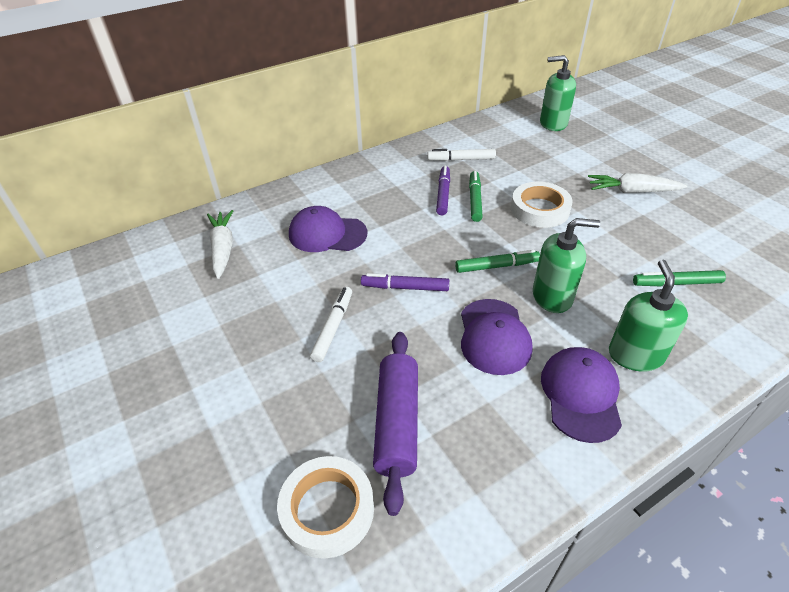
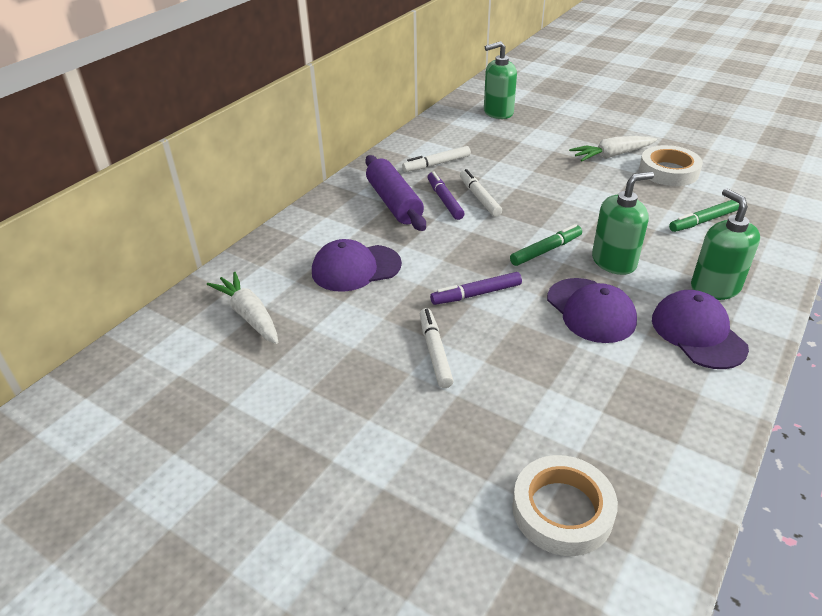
camera: 25 degrees left, 5 degrees down
(397, 423) = (565, 413): purple rolling pin -> purple rolling pin (394, 203)
(475, 200) = (479, 198): green marker -> white marker
(540, 209) = (545, 191): white tape -> white tape (668, 171)

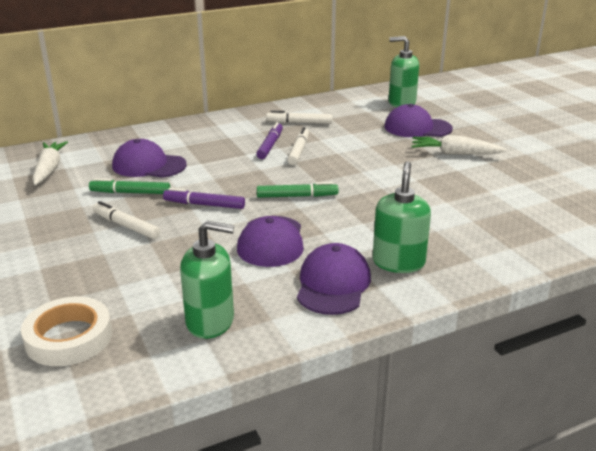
camera: 30 degrees right, 10 degrees down
(394, 203) = (232, 137): purple rolling pin -> none
(435, 352) = (126, 226): white marker -> white marker turned 75 degrees counterclockwise
(547, 137) = (417, 128): none -> purple cap
(614, 261) = (340, 219): green soap dispenser -> green soap dispenser (210, 321)
(668, 171) = (490, 177): white tape -> none
(703, 221) = (464, 218): green marker -> green marker (130, 193)

